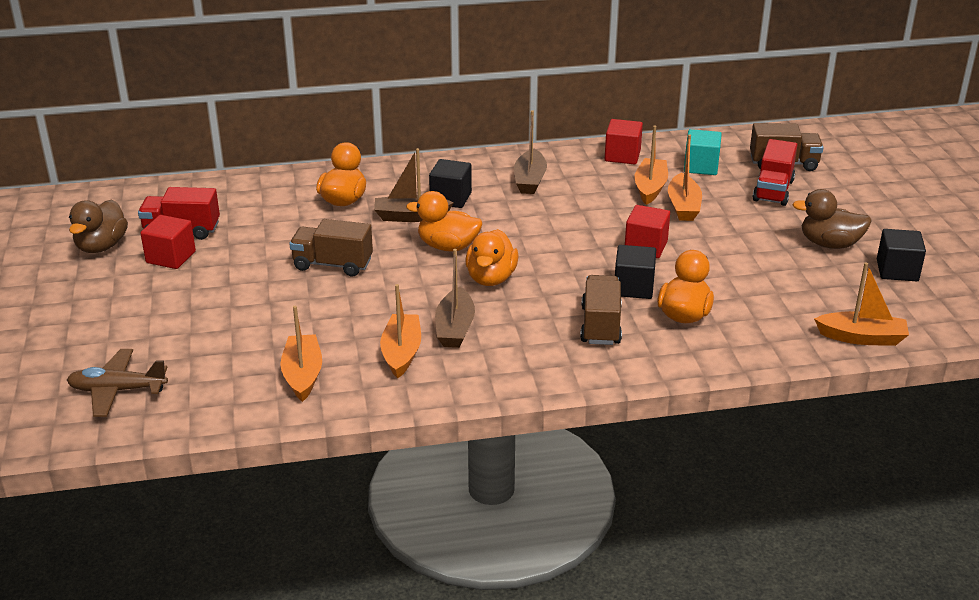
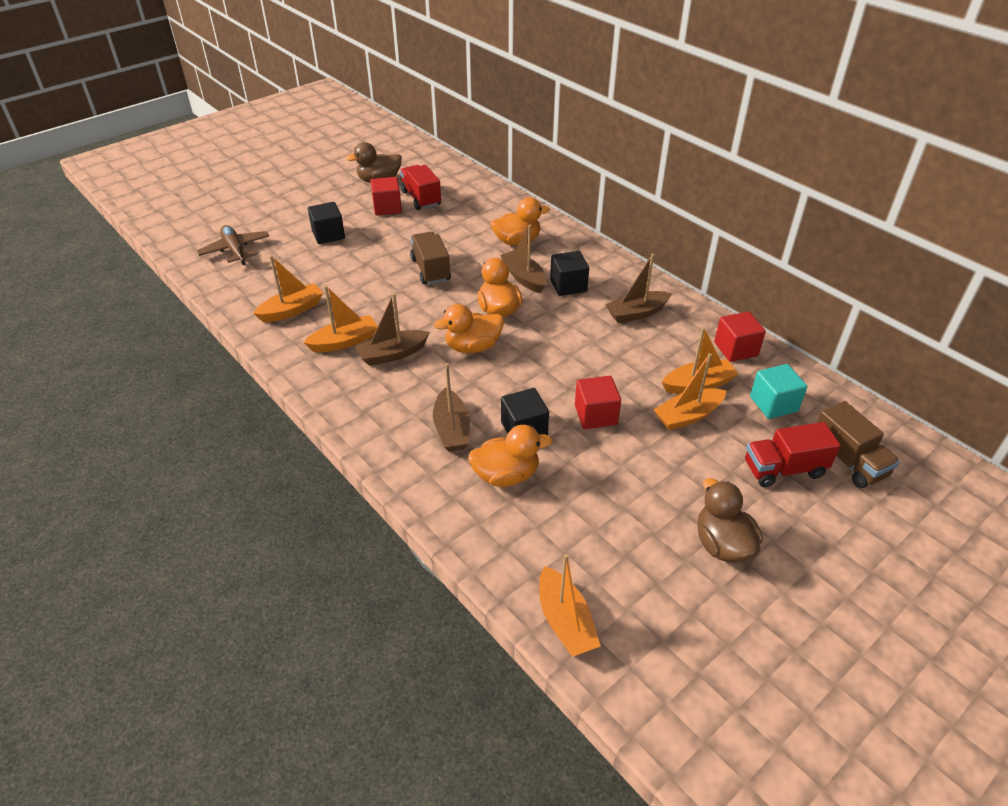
camera: 60 degrees right, 10 degrees up
(600, 325) = (452, 429): brown truck -> brown boat
(897, 270) = (722, 619): black cube -> black cube (328, 235)

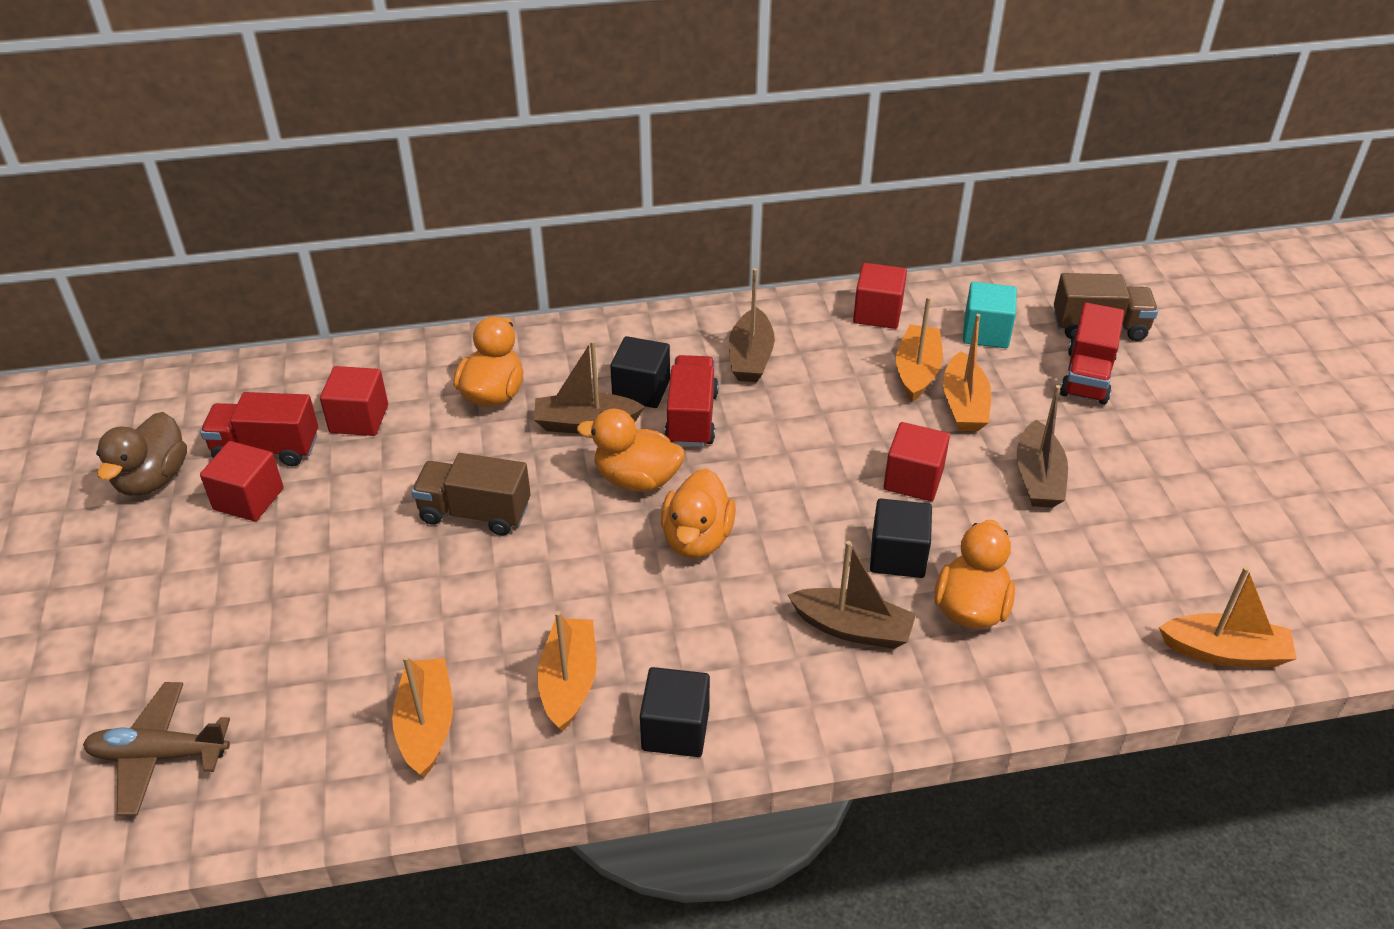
camera: 60 degrees left, 0 degrees up
(328, 235) = (249, 603): black cube -> black cube (675, 729)
(392, 354) = (645, 634): brown boat -> brown boat (1038, 478)
(462, 212) = (359, 419): none -> red cube
(563, 311) = (691, 418): none -> red truck
(722, 544) = (1170, 474): brown duck -> none

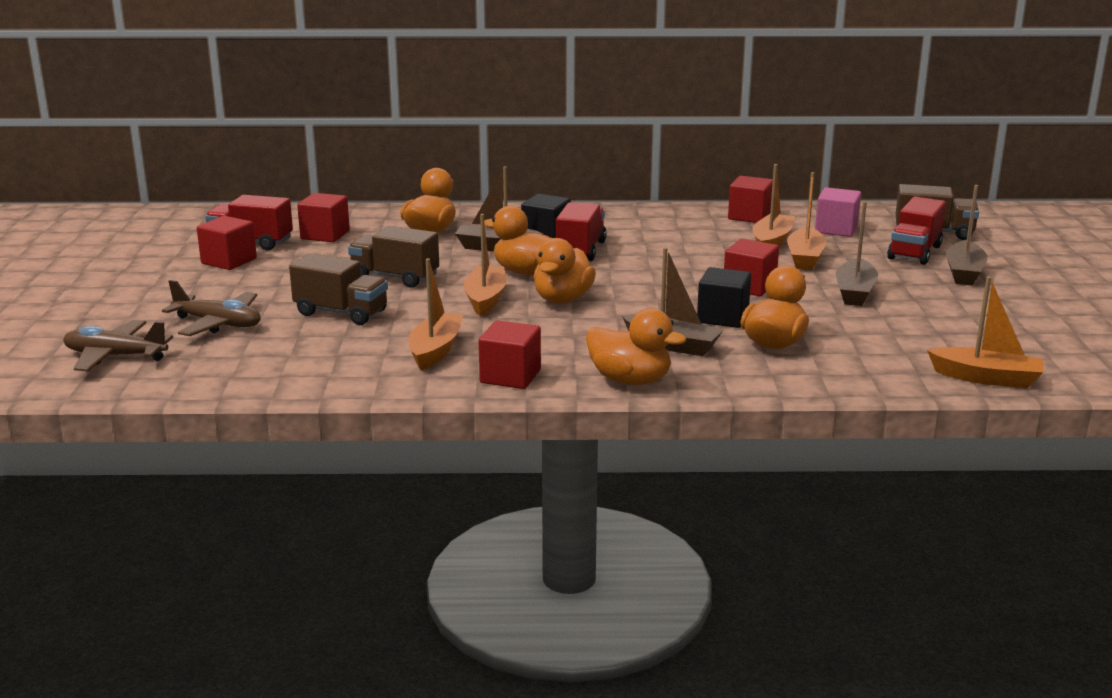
camera: 10 degrees right, 20 degrees down
(153, 479) = (163, 249): brown duck -> none
(275, 656) = (218, 324): none -> brown plane
(426, 725) = (318, 359): orange boat -> orange boat (485, 299)
(428, 608) = (341, 313): none -> brown truck
(675, 729) = (510, 376): black cube -> red cube
(750, 357) = (638, 228): brown boat -> brown boat (964, 273)
(821, 717) = (630, 380): none -> orange duck
(986, 332) = (836, 229): turquoise cube -> pink cube

